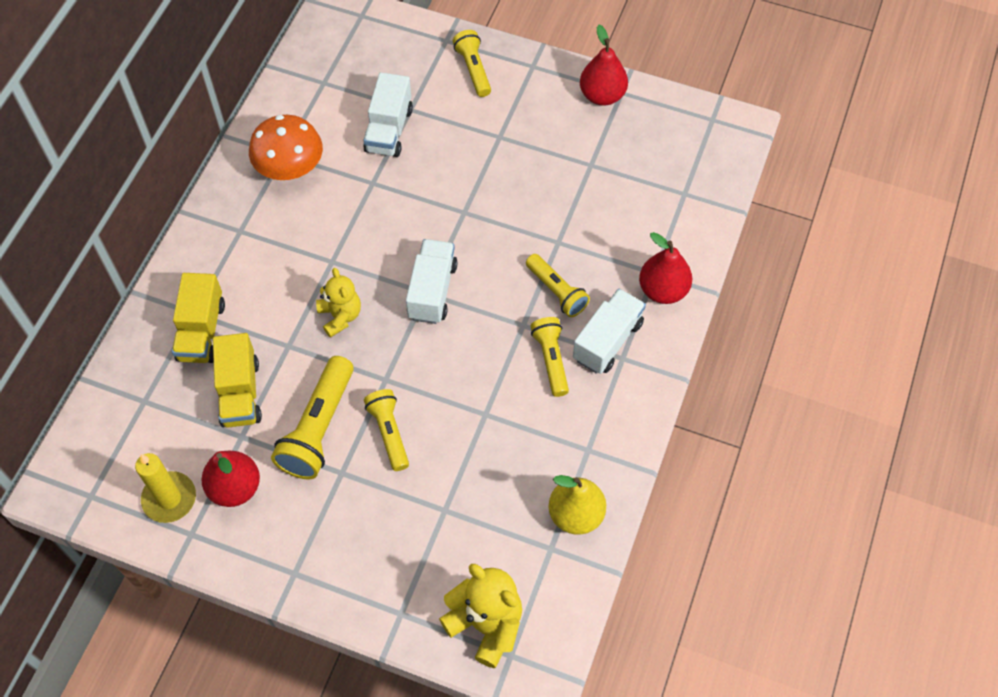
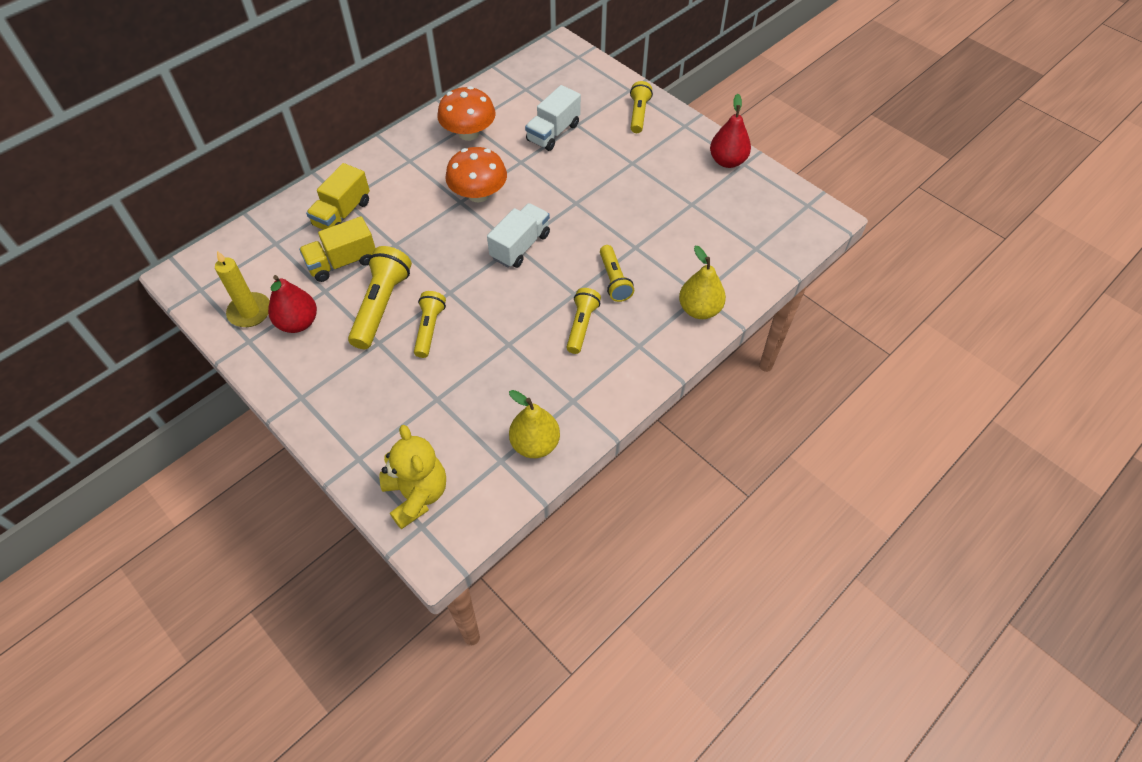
camera: 25 degrees right, 5 degrees down
(240, 393) = (342, 262): yellow truck -> yellow truck turned 45 degrees clockwise
(318, 428) = (381, 306): yellow flashlight -> yellow flashlight turned 150 degrees clockwise
(340, 316) = (443, 239): yellow teddy bear -> none
(347, 244) = (478, 194): none -> orange mushroom
(607, 341) = (634, 329): white truck -> none
(663, 290) = (699, 309): red pear -> yellow pear

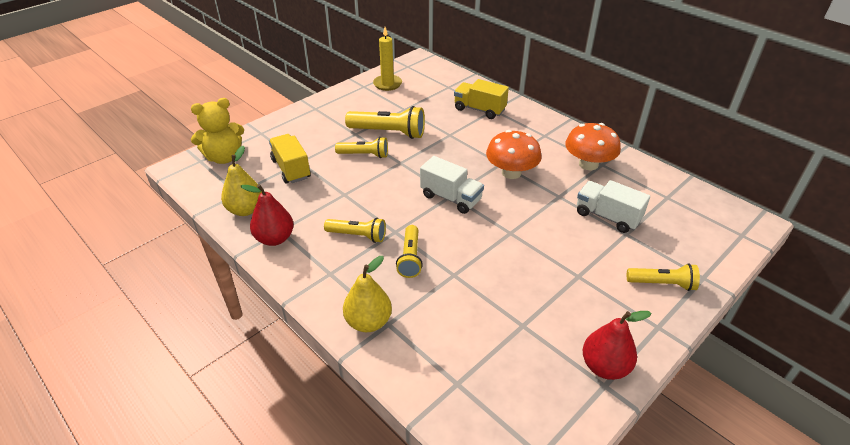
camera: 90 degrees right, 15 degrees down
(298, 323) = (376, 101): red pear -> red pear (275, 238)
(342, 262) = (431, 113): yellow truck -> yellow truck (291, 169)
(614, 280) = (410, 258): yellow flashlight -> yellow flashlight turned 75 degrees counterclockwise

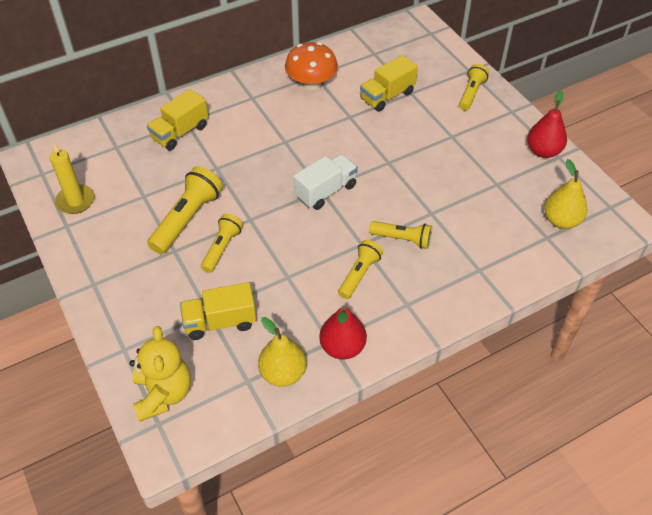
camera: 75 degrees left, 10 degrees up
(368, 322) = (475, 283): yellow pear -> yellow pear (561, 220)
(511, 172) = (303, 138): orange mushroom -> none
(607, 217) = (387, 96): white truck -> yellow truck

